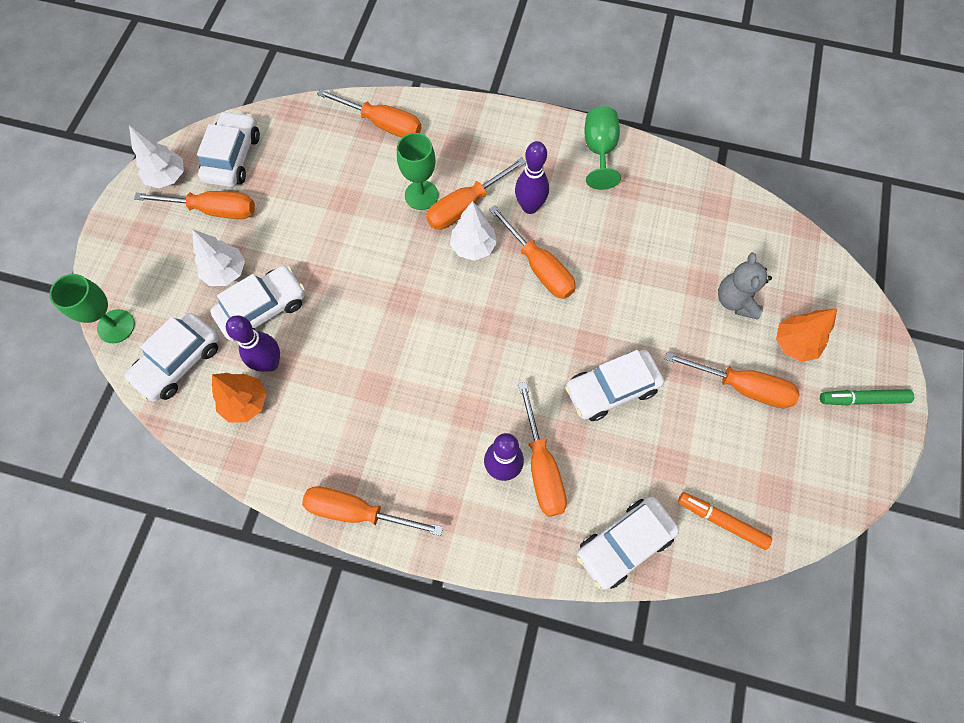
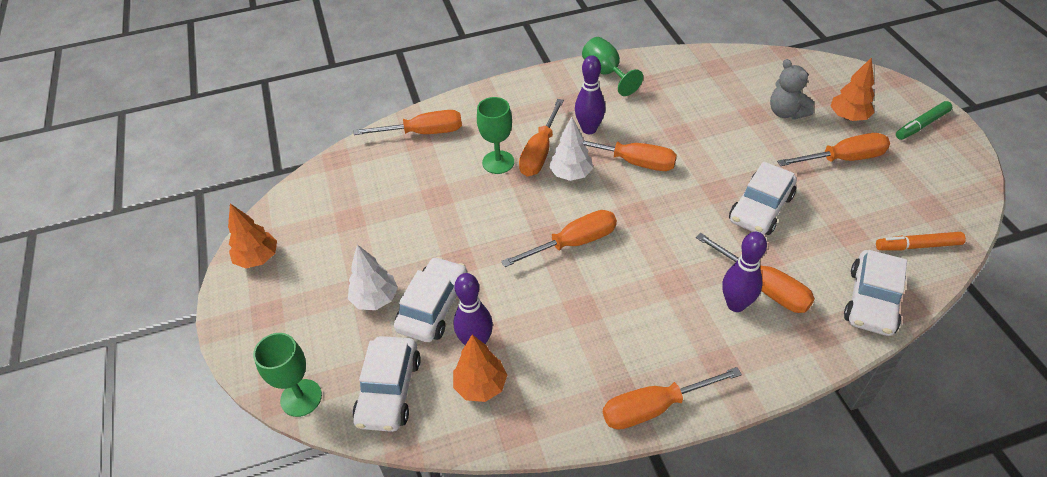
camera: 30 degrees left, 20 degrees down
(167, 177) = (258, 258): white tree -> orange tree
(213, 210) = (323, 260): orange screwdriver -> orange screwdriver (573, 243)
(233, 157) = (309, 215): white car -> none

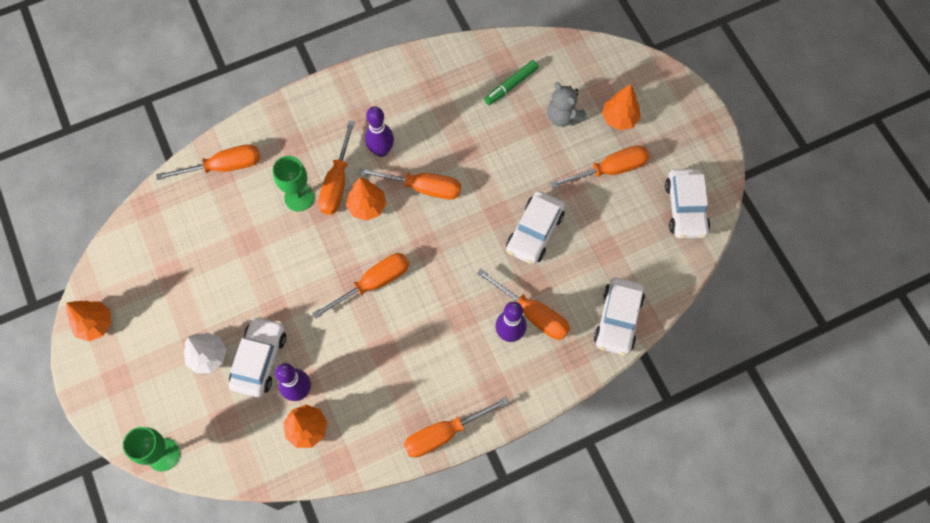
camera: 10 degrees left, 20 degrees up
(389, 390) = (234, 441): white car -> white car (685, 208)
(571, 174) = (367, 206): white tree -> orange tree
(606, 73) = (395, 76): green goblet -> none
(917, 246) = (661, 261): orange marker -> none
(921, 125) = (683, 124): green marker -> green marker (511, 85)

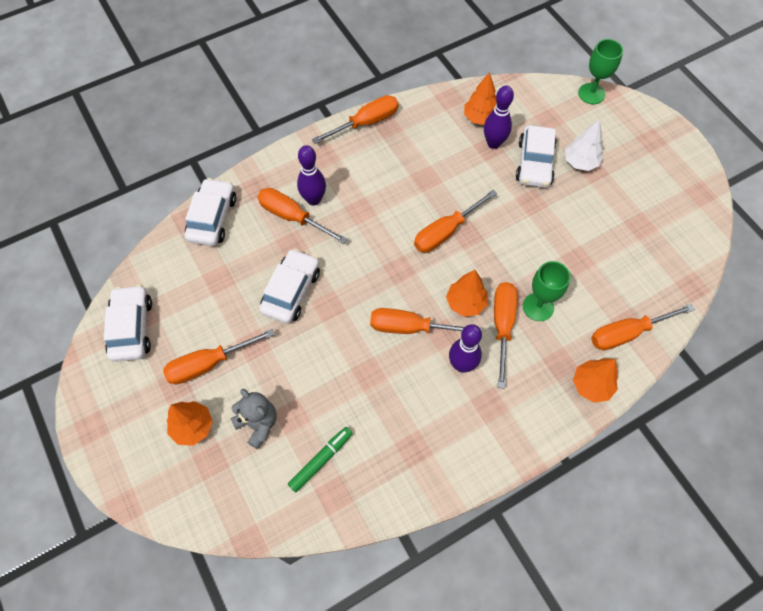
camera: 175 degrees right, 5 degrees down
(95, 324) = (690, 179): orange tree -> orange tree (591, 385)

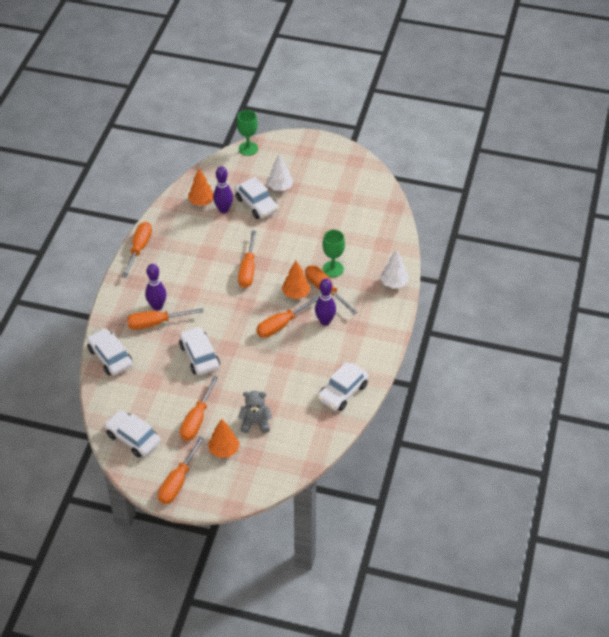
camera: 45 degrees left, 15 degrees down
(321, 460) = (304, 411): green marker -> none
(387, 475) = (342, 392): none -> white car
(591, 385) = (394, 283): orange tree -> white tree
(627, 333) = (386, 249): orange screwdriver -> orange screwdriver (178, 481)

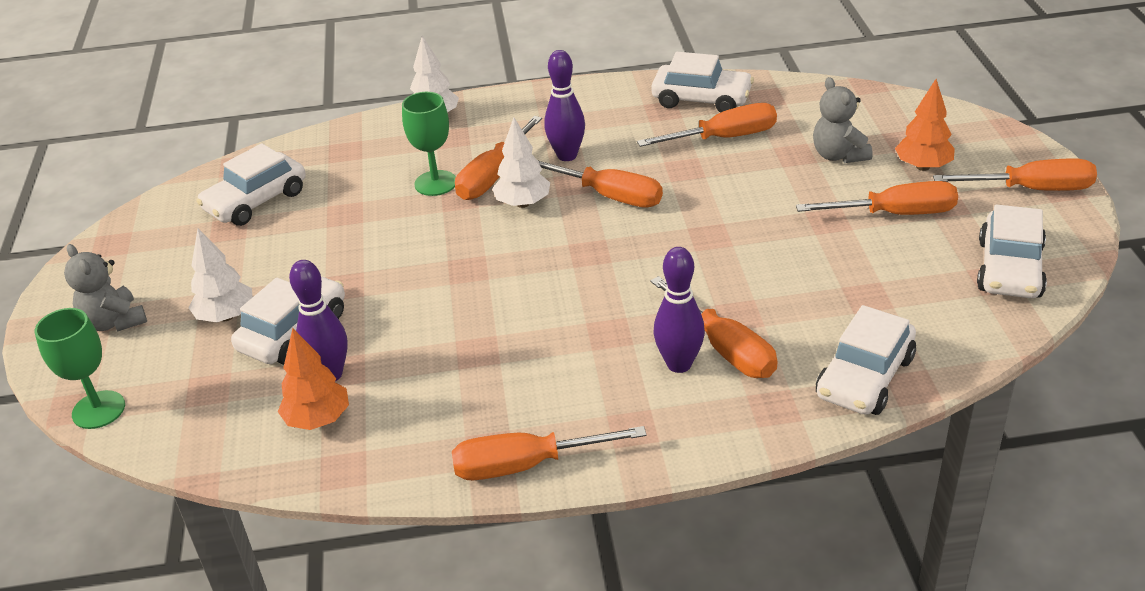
camera: 110 degrees left, 10 degrees down
(199, 356) = (757, 261): white car -> white car (256, 201)
(248, 269) = (495, 278): orange screwdriver -> orange screwdriver (723, 138)
(296, 294) = (523, 203): orange tree -> white tree
(298, 157) = (114, 322): none -> grey teddy bear

